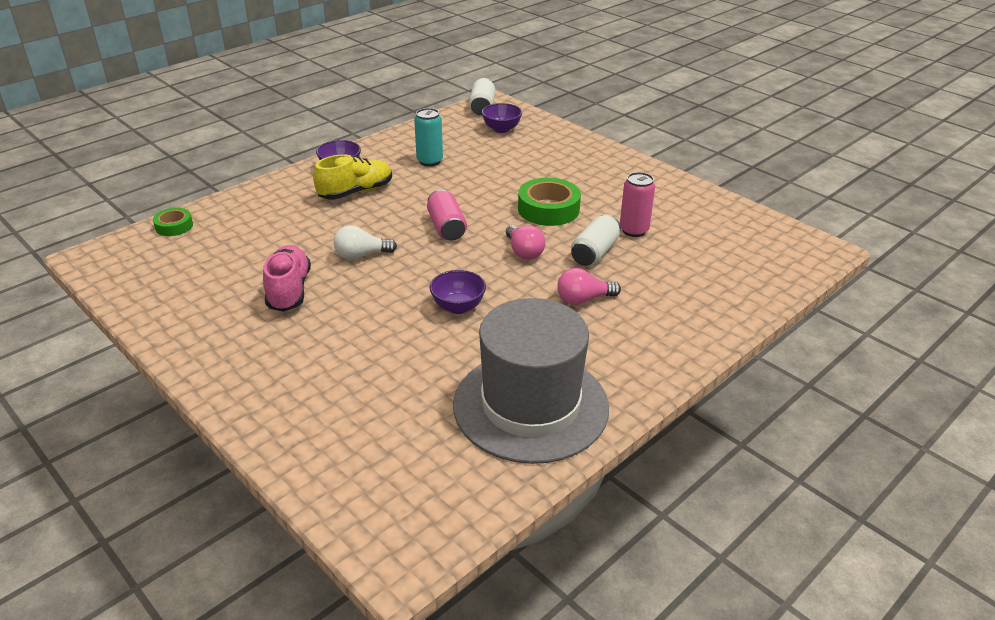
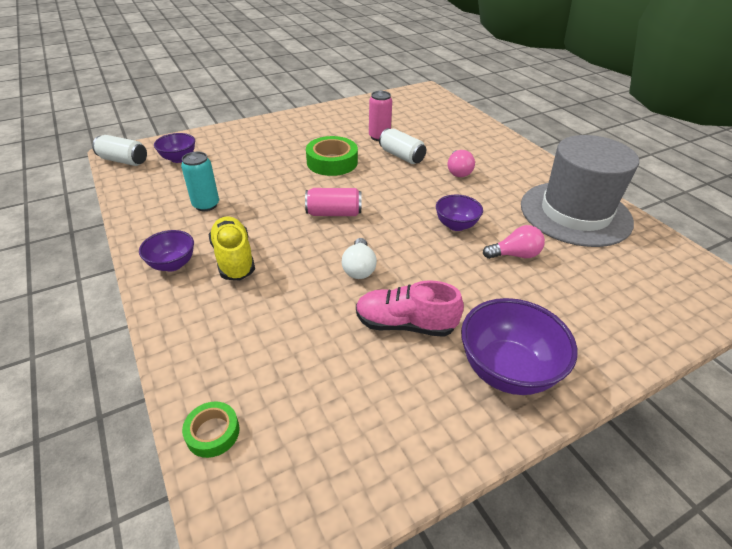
camera: 75 degrees left, 5 degrees up
(238, 353) = (507, 370): none -> purple bowl
(524, 252) = (389, 183): pink light bulb -> pink light bulb (515, 255)

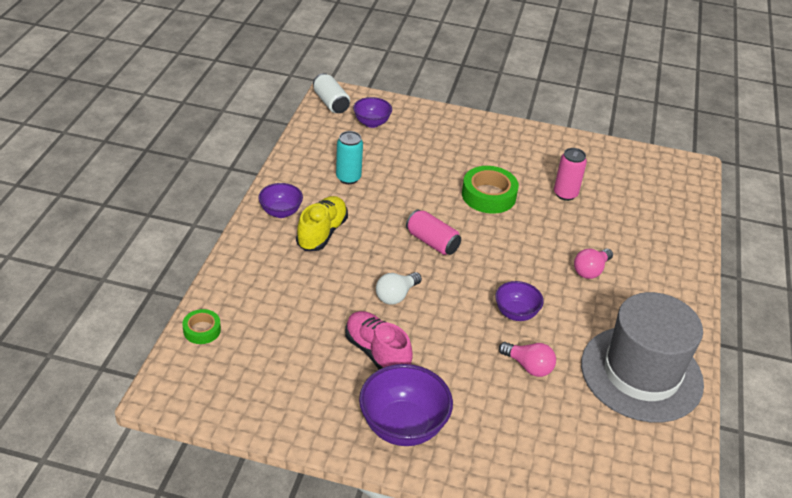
camera: 40 degrees right, 0 degrees up
(401, 156) = (559, 225): white can -> none

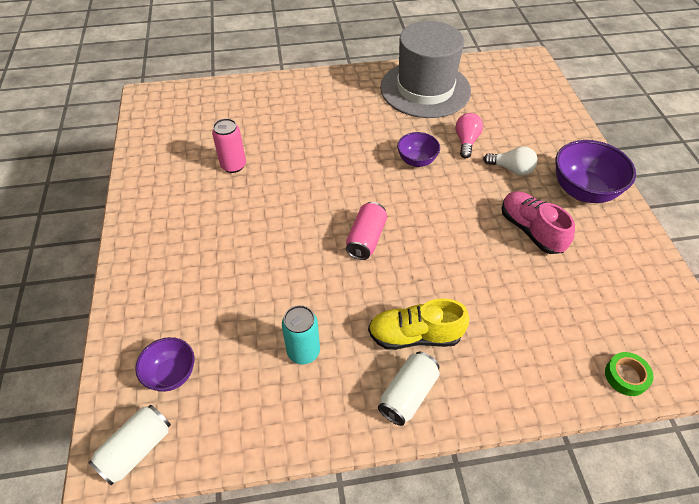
camera: 110 degrees left, 10 degrees up
(281, 212) = (408, 394): purple bowl -> white can
(377, 353) = (531, 230): pink shoe -> pink shoe turned 120 degrees clockwise
(396, 295) = (456, 241): white light bulb -> white light bulb (511, 169)
(488, 195) = (266, 218): green tape -> none
(590, 270) = (333, 130): pink light bulb -> none

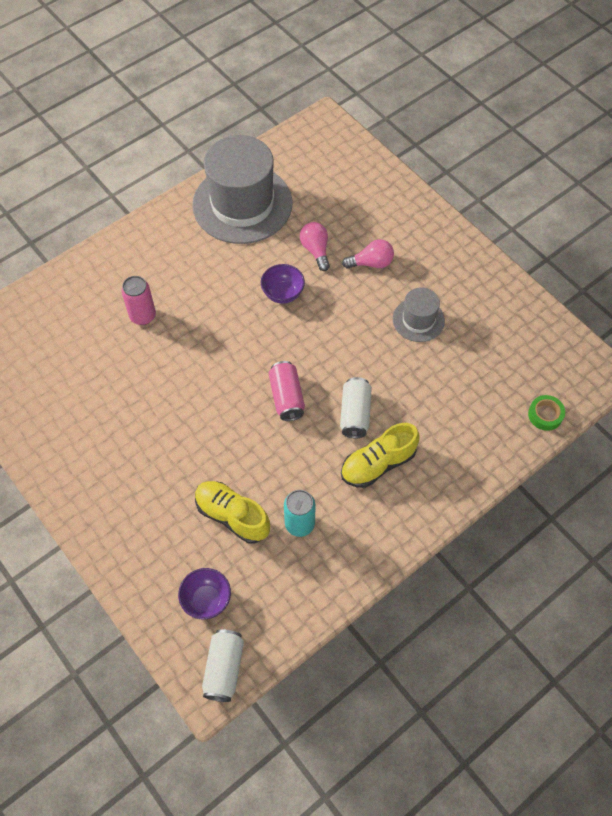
camera: 30 degrees left, 10 degrees up
(233, 165) = (112, 382): pink can -> pink can (143, 316)
(249, 313) = (232, 516): none -> yellow shoe
(408, 394) = (400, 513): white can -> white can (355, 414)
(511, 169) = (371, 263): white light bulb -> pink light bulb
(531, 230) = (418, 320): pink shoe -> grey hat
(583, 191) = (441, 258): purple bowl -> none

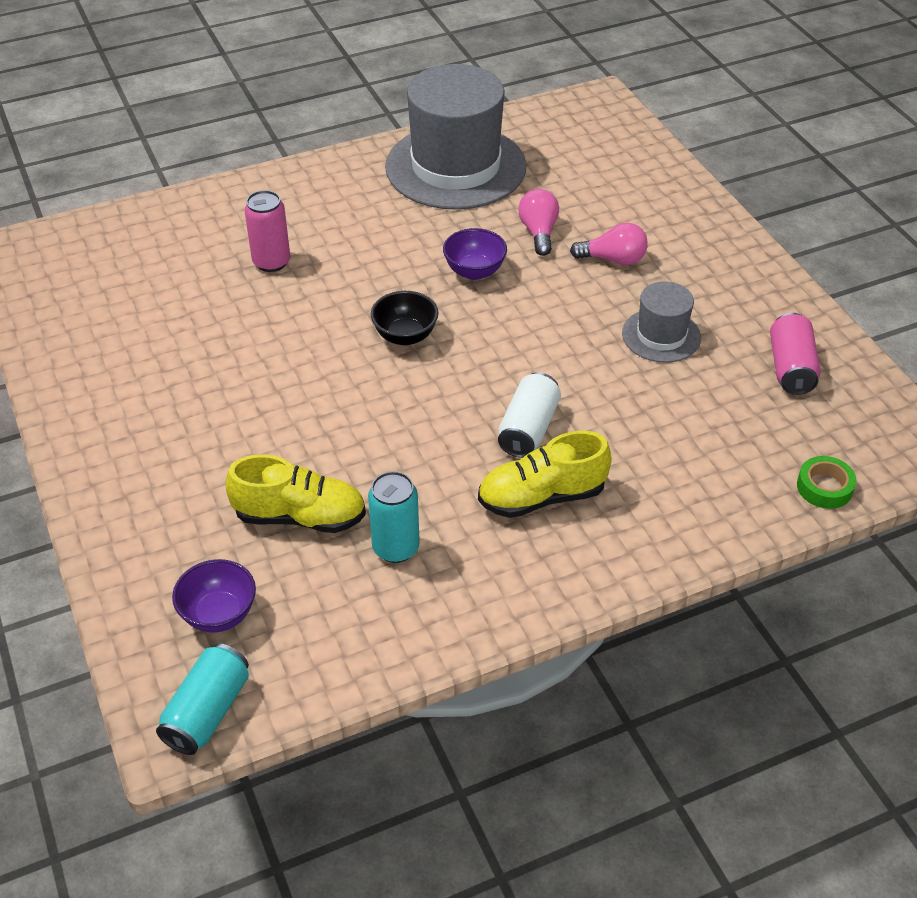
camera: 15 degrees right, 15 degrees down
(224, 668) = (207, 711): white can -> turquoise can
(232, 516) = (300, 516): yellow shoe -> yellow shoe turned 135 degrees clockwise
(253, 358) = (405, 336): none -> black bowl
(287, 397) = (435, 390): pink can -> pink can (791, 367)

